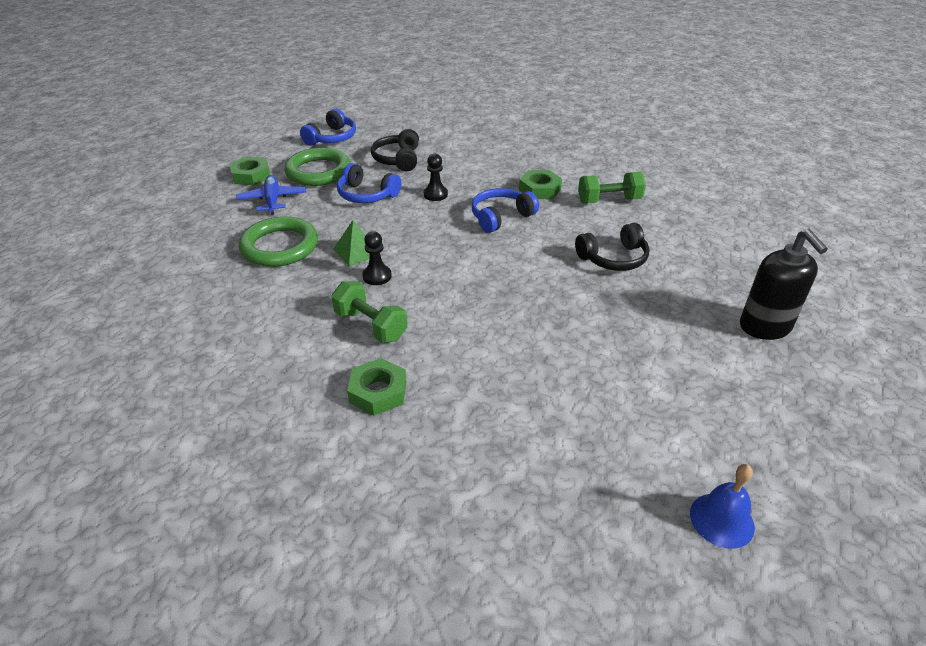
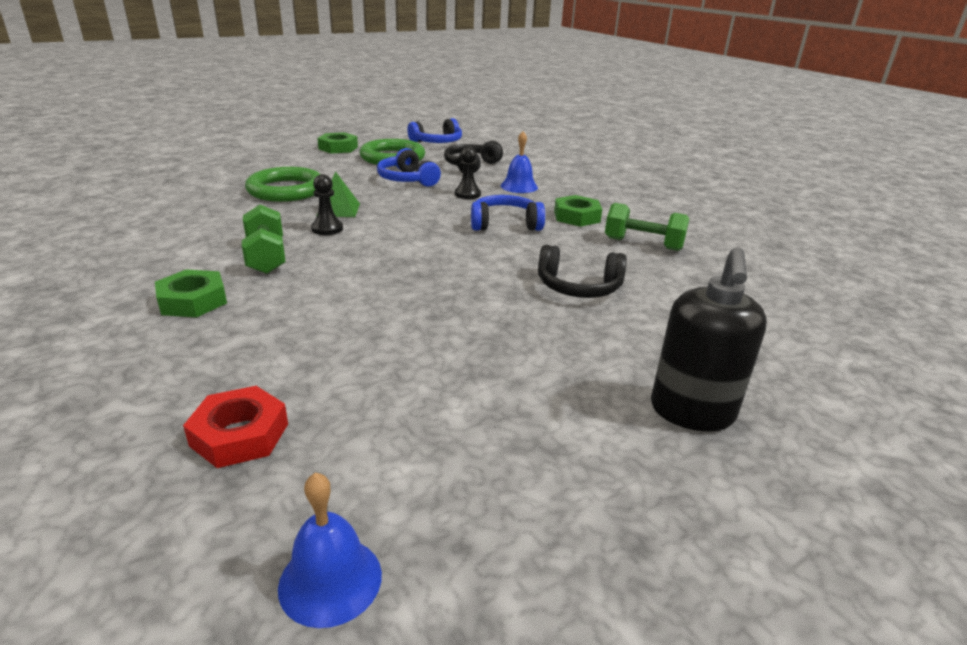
camera: 30 degrees right, 10 degrees down
(272, 200) = (329, 164): blue plane -> none
(463, 171) = (519, 186): none -> blue bell
(564, 471) = (239, 434): none -> red nut

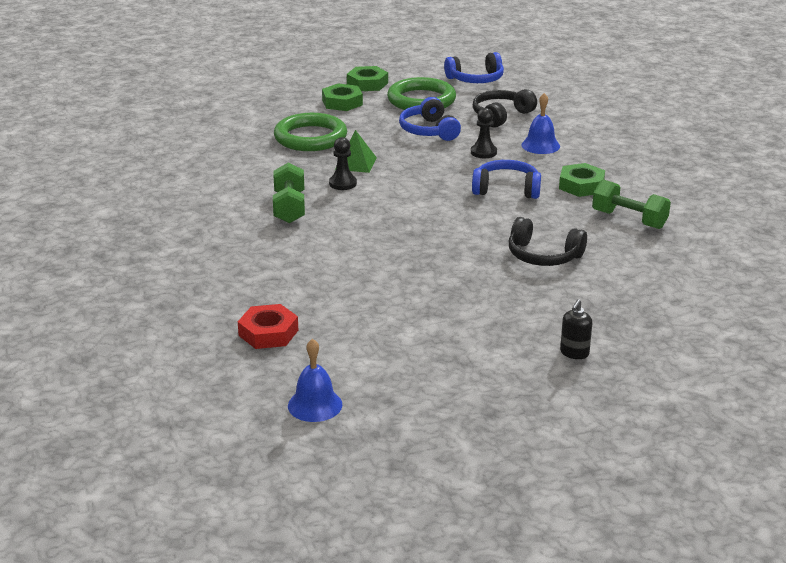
camera: 15 degrees right, 0 degrees up
(193, 301) = (234, 241): green nut -> green nut (342, 102)
(691, 412) = (574, 353): black soap dispenser -> black soap dispenser, size x0.50

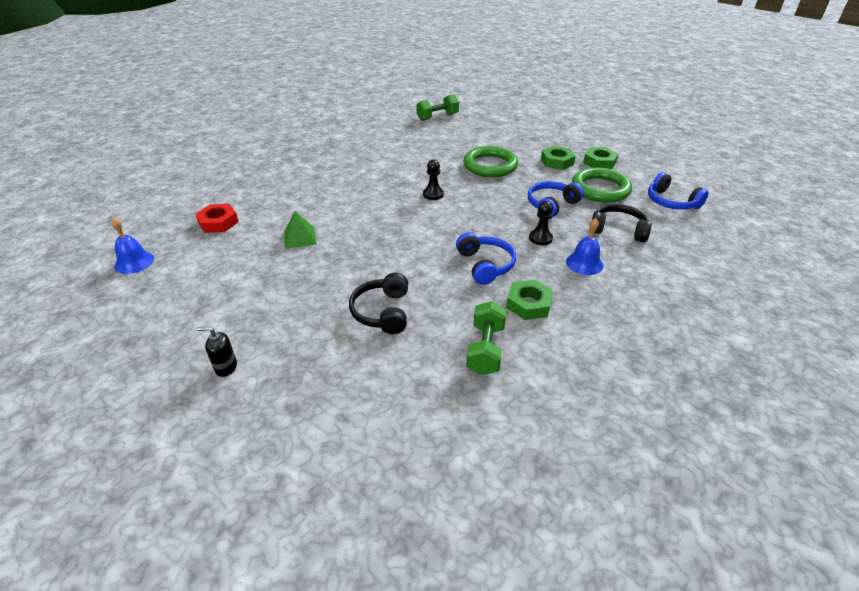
camera: 65 degrees right, 10 degrees up
(289, 208) = (383, 186): green dumbbell -> green dumbbell (437, 117)
(355, 163) = (468, 191): green pyramid -> green pyramid (300, 237)

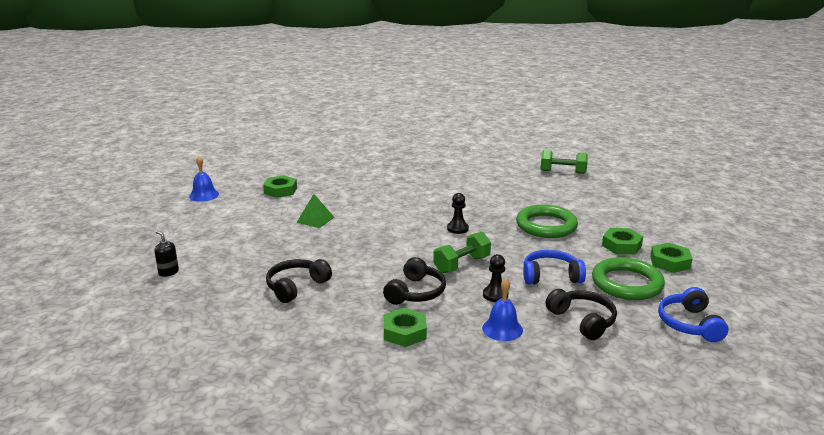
camera: 40 degrees right, 15 degrees down
(218, 222) = (280, 190): red nut -> green nut
(485, 265) = (416, 292): blue headphones -> black headphones
(485, 349) = (325, 342): green dumbbell -> green dumbbell (461, 264)

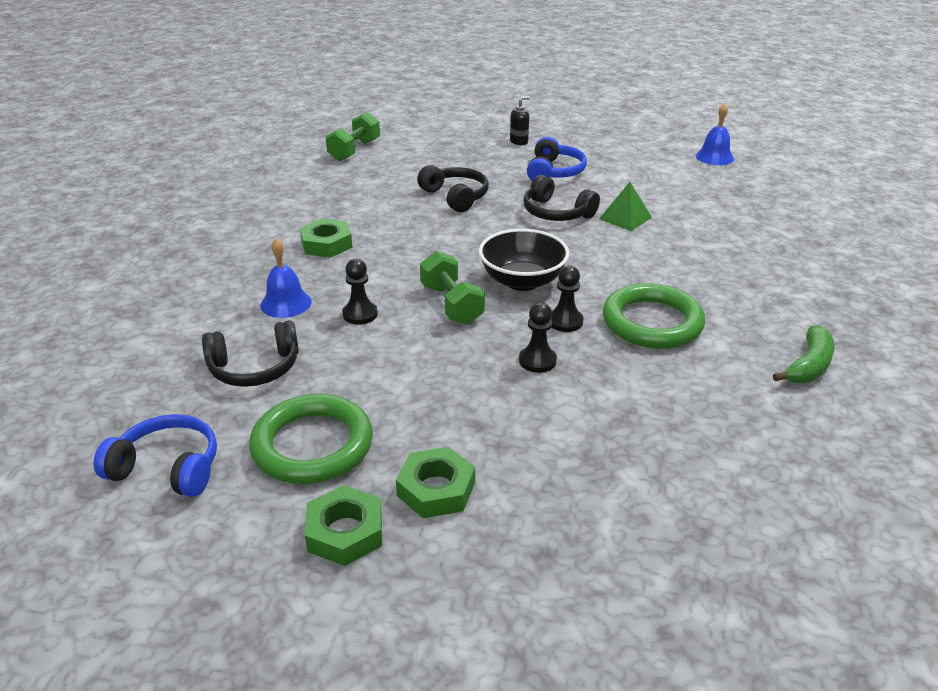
camera: 105 degrees right, 10 degrees up
(280, 190) = (728, 201): green nut -> none
(416, 292) = (401, 261): black headphones -> black headphones (556, 213)
(419, 245) = (522, 281): none -> black bowl
(457, 174) = (808, 366): none -> green banana
(502, 232) = (537, 361): none -> black pawn
(546, 225) = (549, 417): green ring -> green ring (652, 322)
(551, 276) = (378, 373): blue headphones -> blue headphones (554, 172)
(562, 172) = (837, 530): green dumbbell -> green dumbbell (354, 150)

